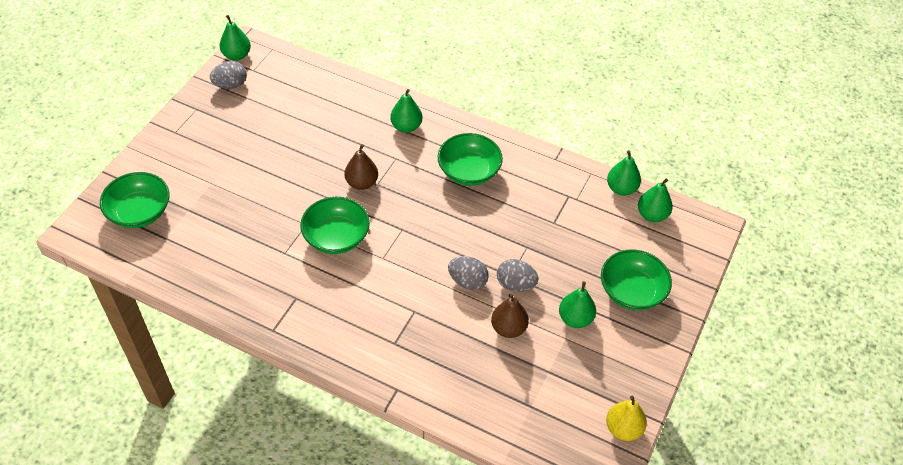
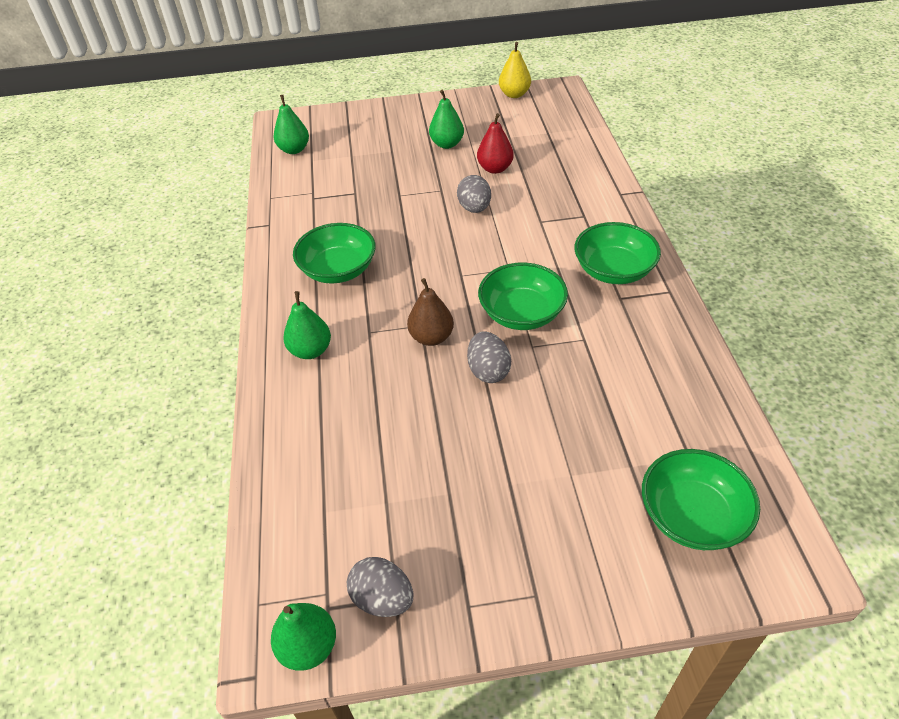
camera: 120 degrees left, 5 degrees down
(508, 328) = (495, 169): brown pear -> red pear
(515, 284) = (447, 183): grey egg -> grey egg (488, 371)
(621, 188) = (276, 174): green pear -> none
(632, 291) = (389, 131): green bowl -> green bowl (613, 270)

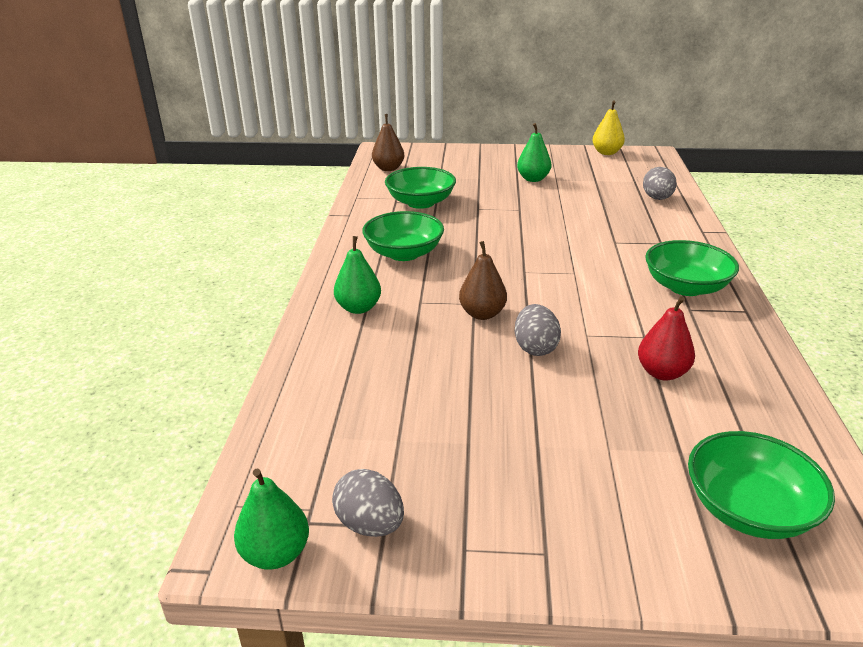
camera: 10 degrees right, 15 degrees down
(294, 150) = (388, 168): green pear -> brown pear
(474, 208) = (549, 225): grey egg -> grey egg (657, 198)
(495, 169) = (576, 200): red pear -> red pear (662, 373)
(521, 313) = (580, 308): green bowl -> green bowl (420, 202)

